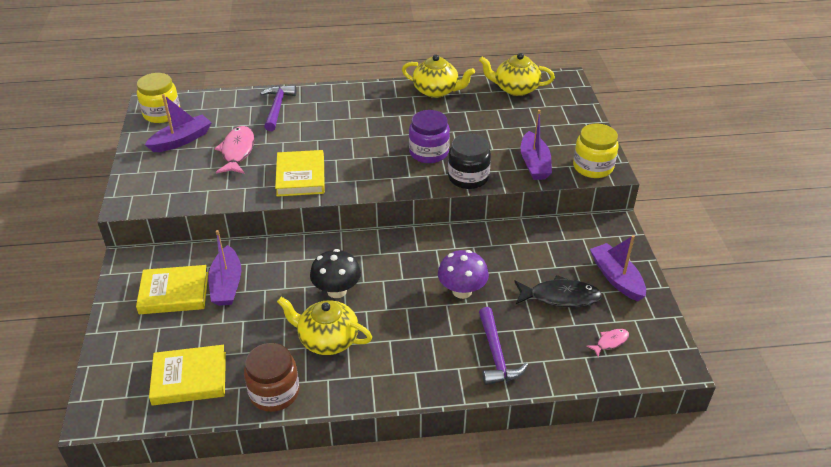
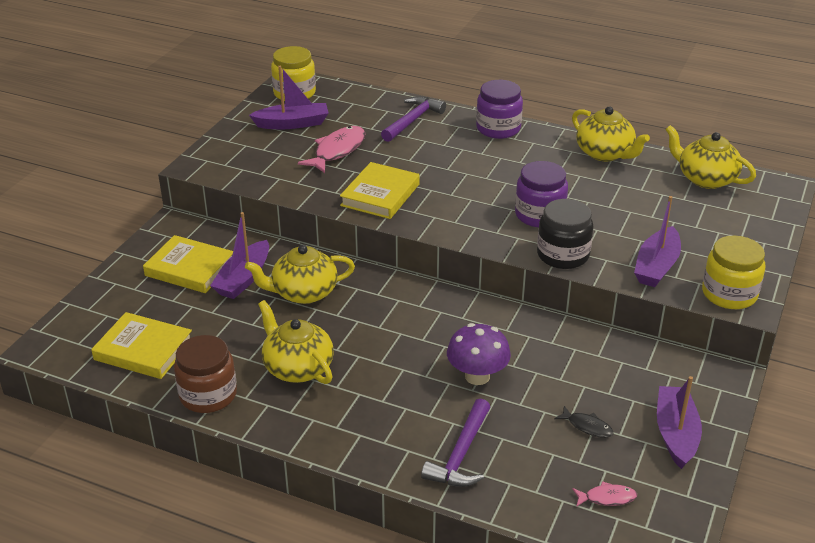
camera: 30 degrees right, 5 degrees down
(284, 277) = (303, 293): none -> yellow teapot
(337, 291) = (344, 325): black mushroom -> none
(347, 95) = (498, 128): none -> purple jar
(560, 297) = (587, 426): black fish -> black fish, size x0.52

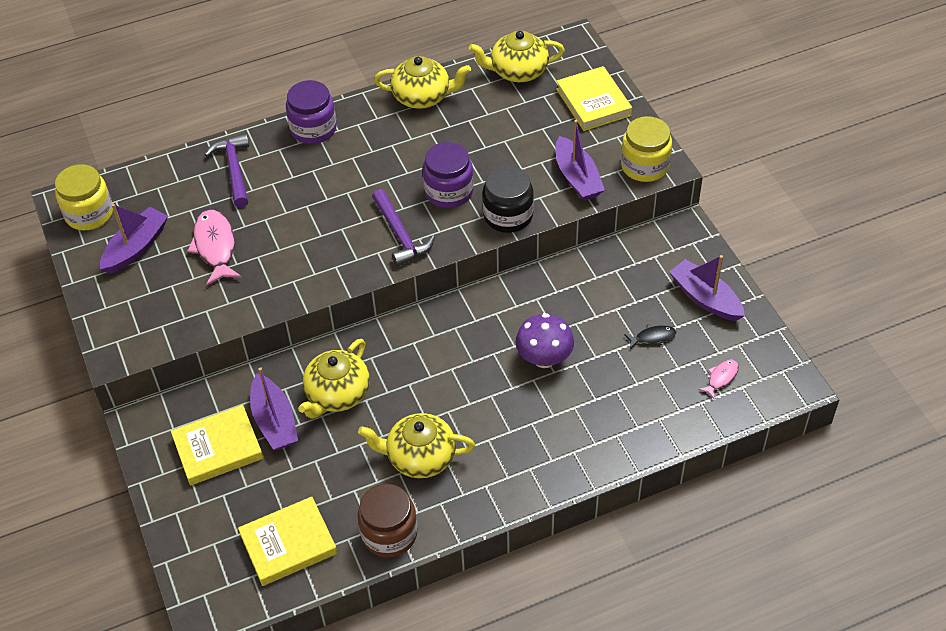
camera: 45 degrees left, 15 degrees up
(380, 195) = (310, 263): yellow book -> yellow book (593, 102)
(461, 454) = (607, 425): purple hammer -> purple hammer (400, 235)

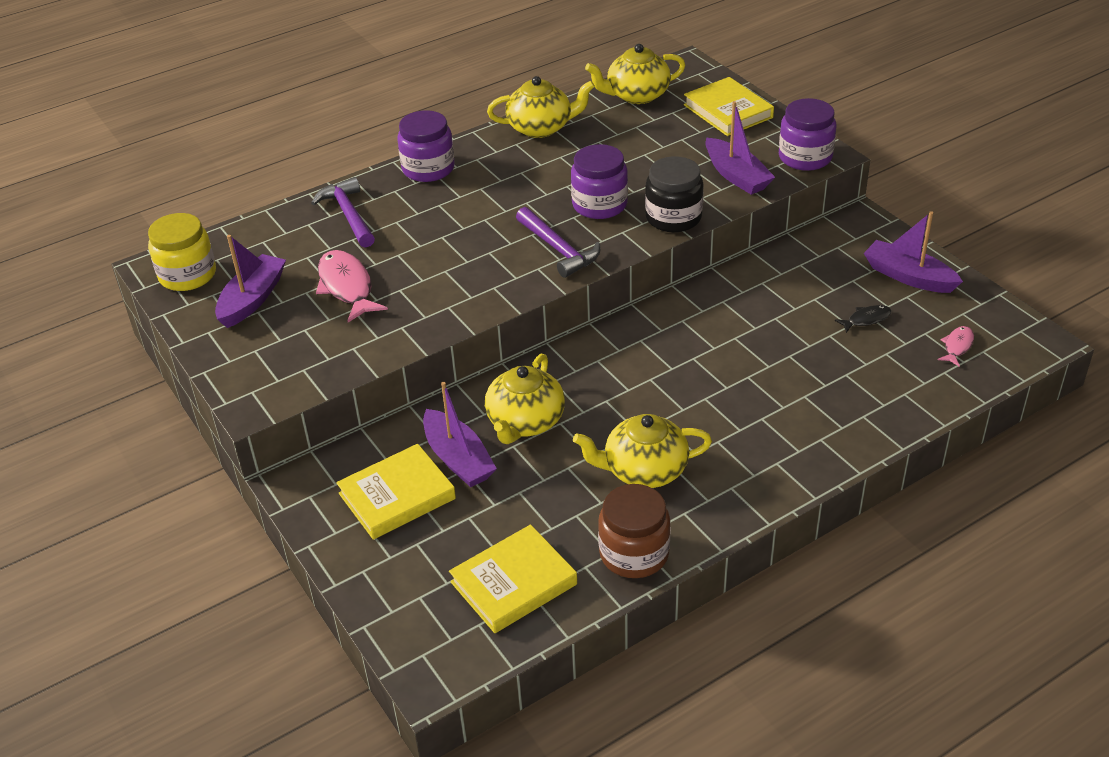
camera: 10 degrees left, 10 degrees down
(544, 358) = (753, 355): purple mushroom -> none
(644, 166) = (805, 157): yellow jar -> purple jar

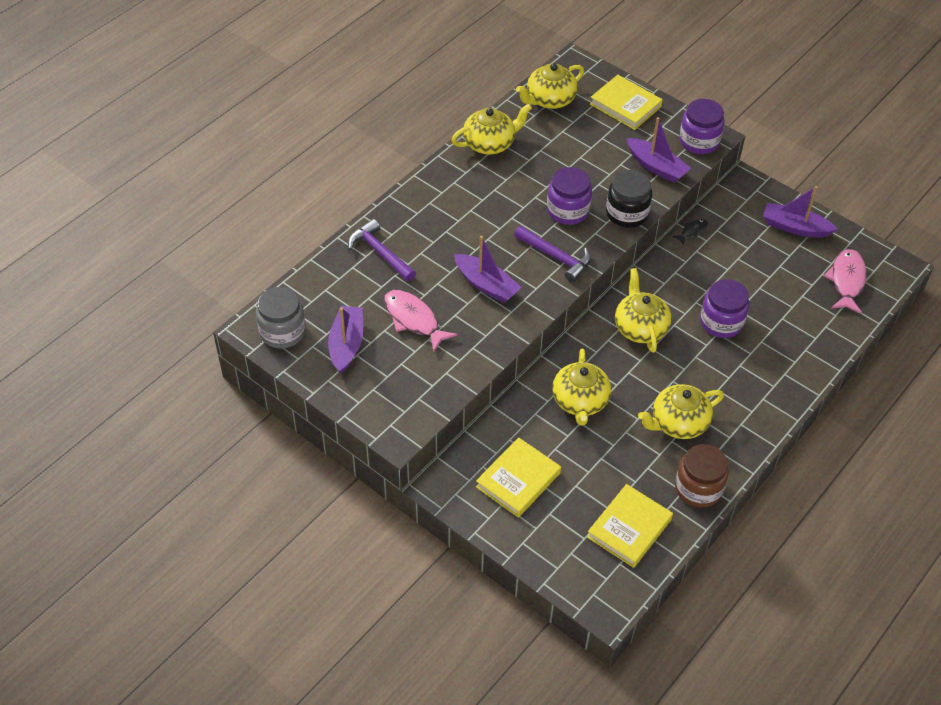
camera: 20 degrees left, 10 degrees up
(187, 275) = (282, 332): yellow jar -> grey jar
(428, 169) = (421, 198): purple jar -> purple jar (721, 322)
(458, 459) = (546, 441): purple boat -> purple boat (486, 285)
(646, 353) = (640, 327): none -> yellow teapot
(866, 319) = (779, 270): black fish -> black fish (692, 231)
(957, 346) = (847, 281): pink fish -> pink fish, size x1.91

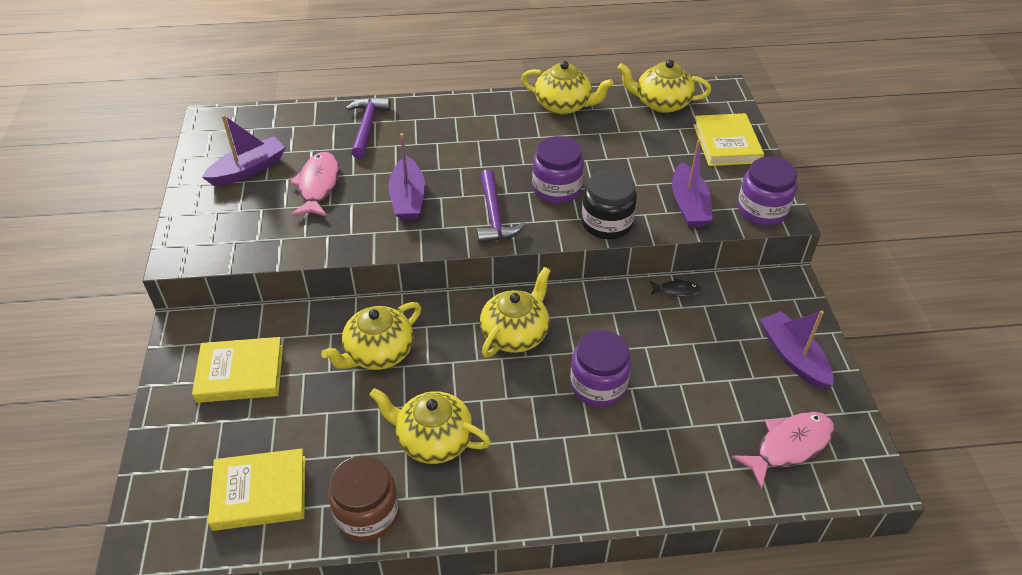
camera: 45 degrees right, 5 degrees down
(282, 332) = (224, 133): grey jar -> none

